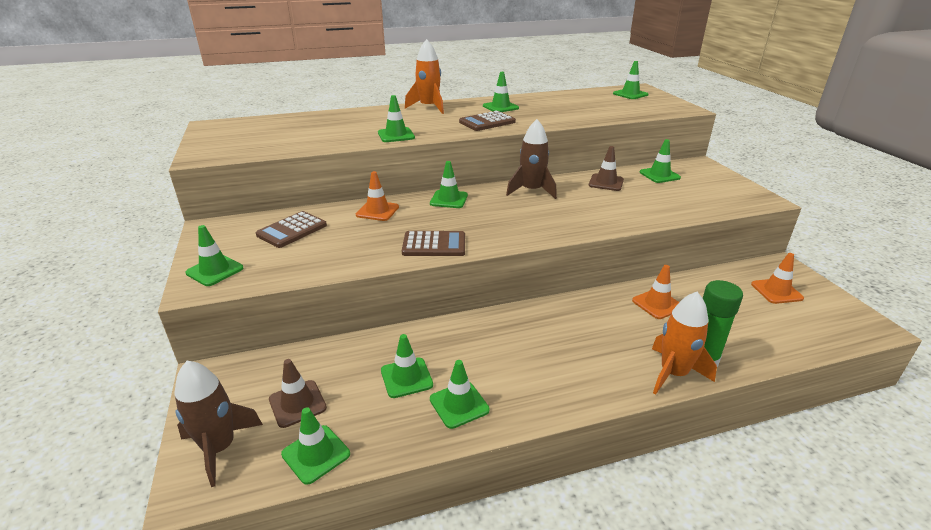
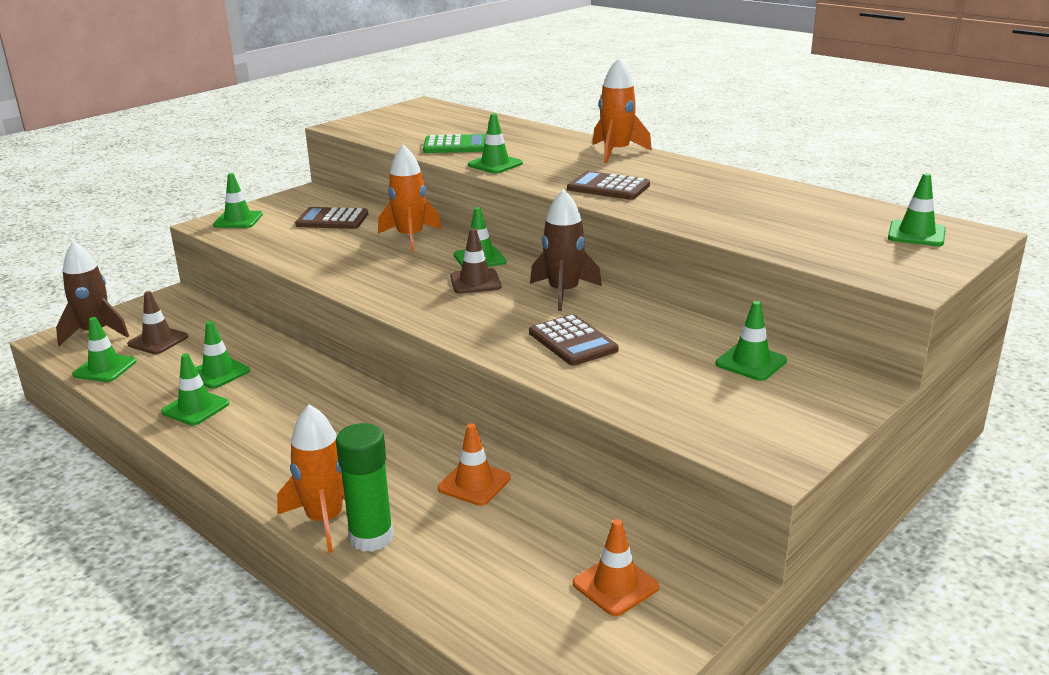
camera: 60 degrees right, 5 degrees down
(334, 136) = (456, 145): none -> green calculator
(377, 211) = (410, 237): orange traffic cone -> orange rocket
(434, 245) = (364, 281): brown calculator -> brown calculator (572, 341)
(500, 107) = (684, 180): green traffic cone -> none
(606, 182) = (659, 330): brown traffic cone -> brown traffic cone (475, 282)

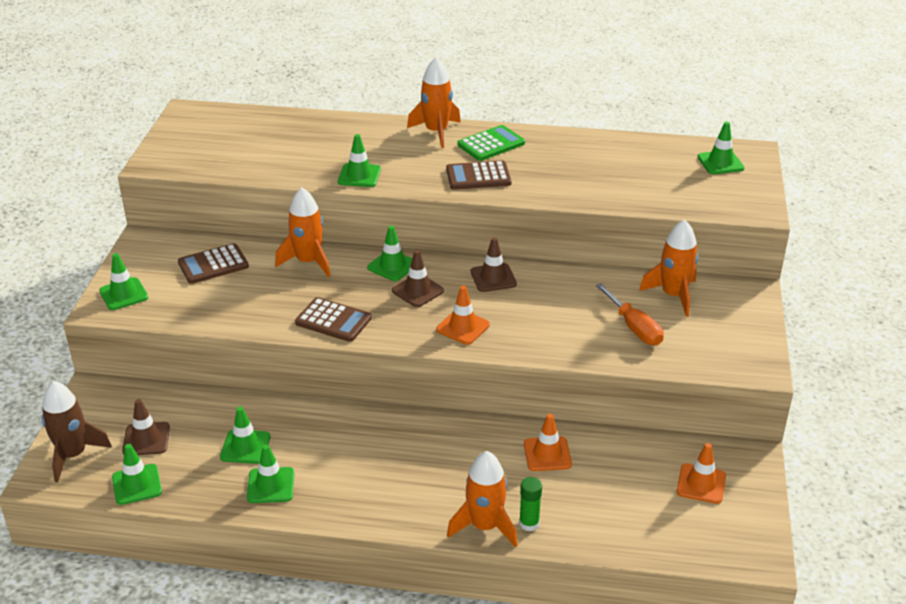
camera: 35 degrees left, 10 degrees up
(371, 537) = (529, 523): green glue stick -> green glue stick, size x0.61
(456, 145) = (296, 161): green calculator -> green calculator (491, 144)
(476, 320) = (463, 327): none -> orange traffic cone
(563, 292) = (493, 278): brown rocket -> brown traffic cone
(572, 341) = (549, 321): brown calculator -> brown calculator (333, 320)
(662, 375) = (634, 328): none -> orange screwdriver
(751, 362) = (673, 295): green traffic cone -> orange rocket

